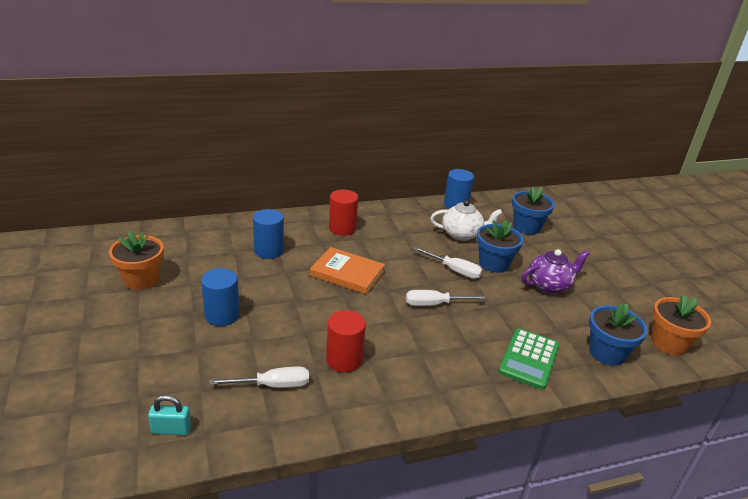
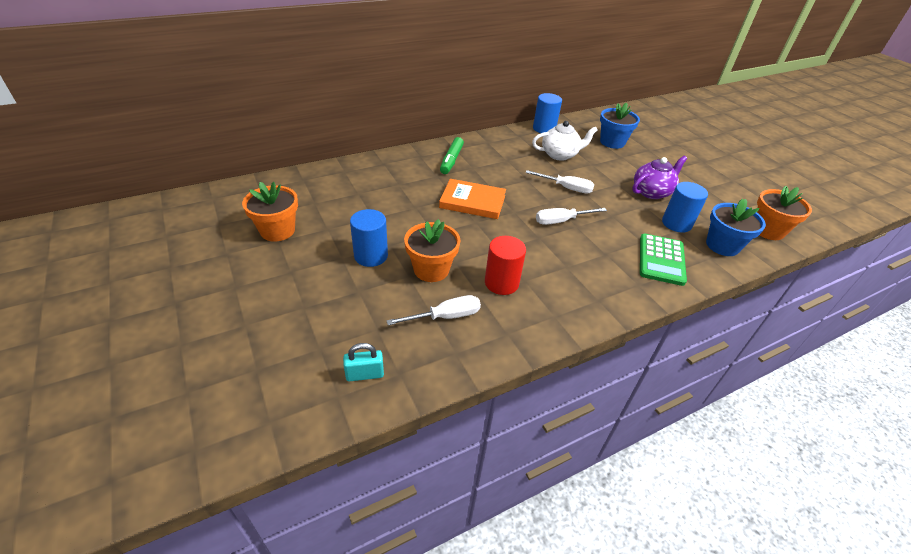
camera: 10 degrees left, 10 degrees up
(269, 250) = (391, 188): blue cylinder -> blue cylinder (676, 223)
(277, 337) = (431, 269): none -> orange flower pot
(342, 228) = (451, 160): red cylinder -> green marker
(494, 263) = (597, 178): blue flower pot -> none

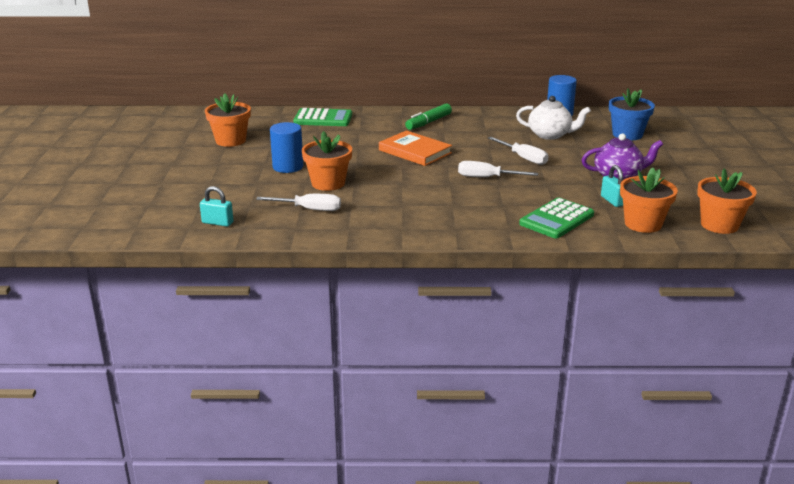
camera: 30 degrees right, 15 degrees down
(350, 176) = (323, 119): none -> green calculator
(501, 283) = (379, 202): red cylinder -> none
(676, 223) = (612, 201): blue cylinder -> turquoise padlock
(722, 245) = (643, 224): blue flower pot -> orange flower pot

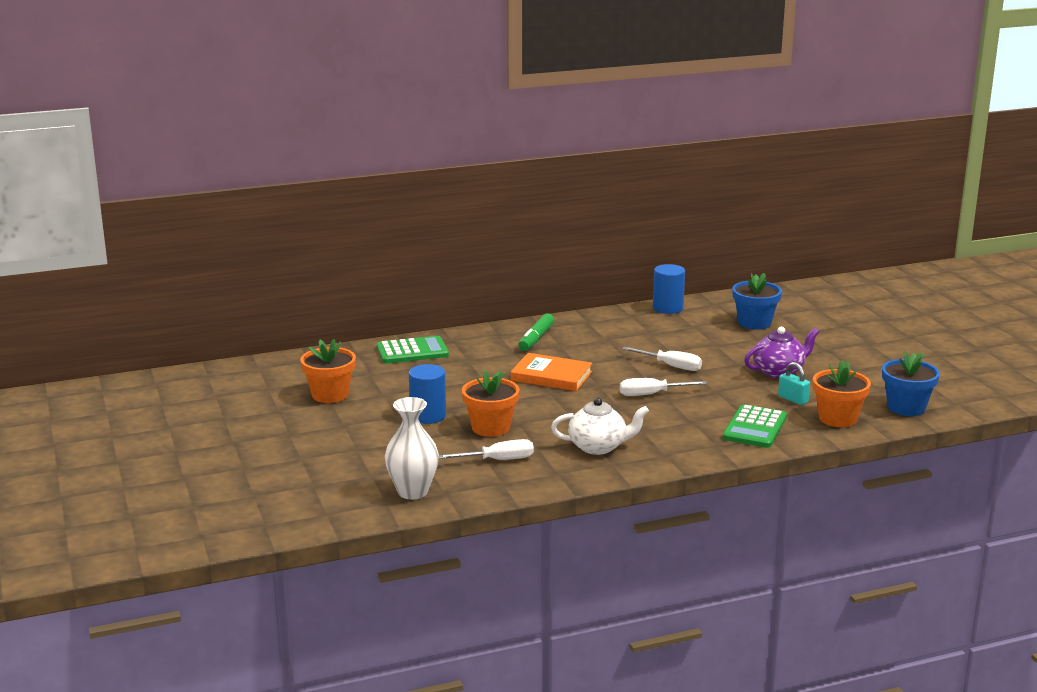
camera: 20 degrees left, 5 degrees down
(217, 223) = (412, 492): turquoise padlock -> white vase
(550, 135) = (677, 335): white teapot -> white teapot (598, 447)
(719, 225) = (906, 408): orange flower pot -> blue flower pot

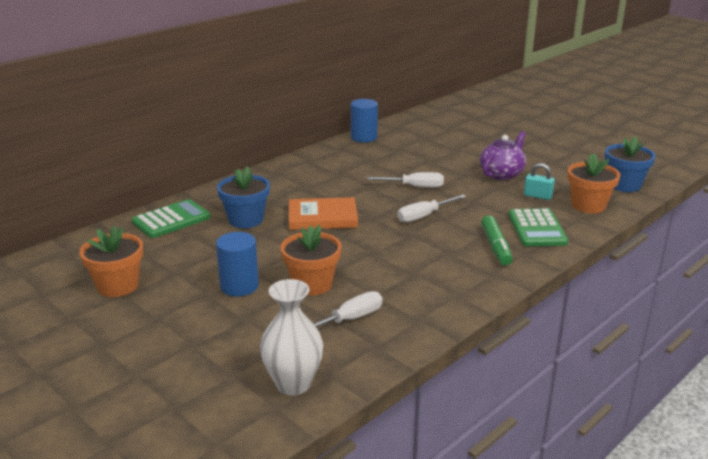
camera: 25 degrees left, 5 degrees up
(536, 339) = (278, 184): green marker -> green marker (496, 247)
(598, 447) = (429, 280): white teapot -> none
(754, 323) = (441, 137): blue flower pot -> blue flower pot (246, 220)

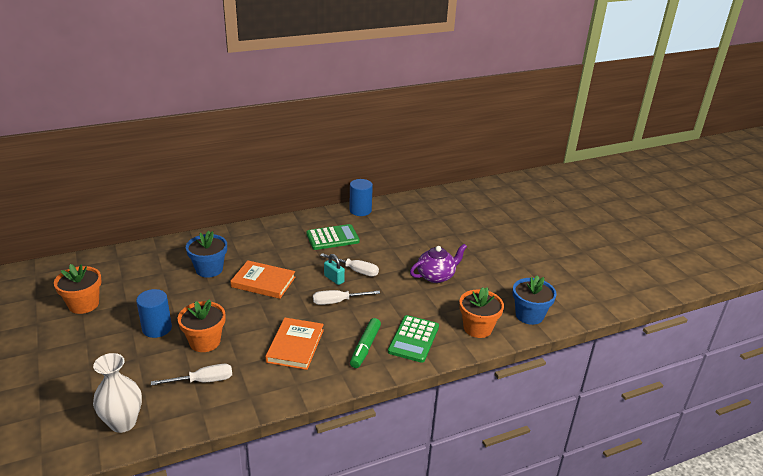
camera: 20 degrees right, 5 degrees up
(171, 220) = (161, 255): green calculator -> green calculator (332, 238)
(420, 263) = (295, 346): none -> orange book
(537, 196) = (445, 306): turquoise padlock -> turquoise padlock (334, 279)

